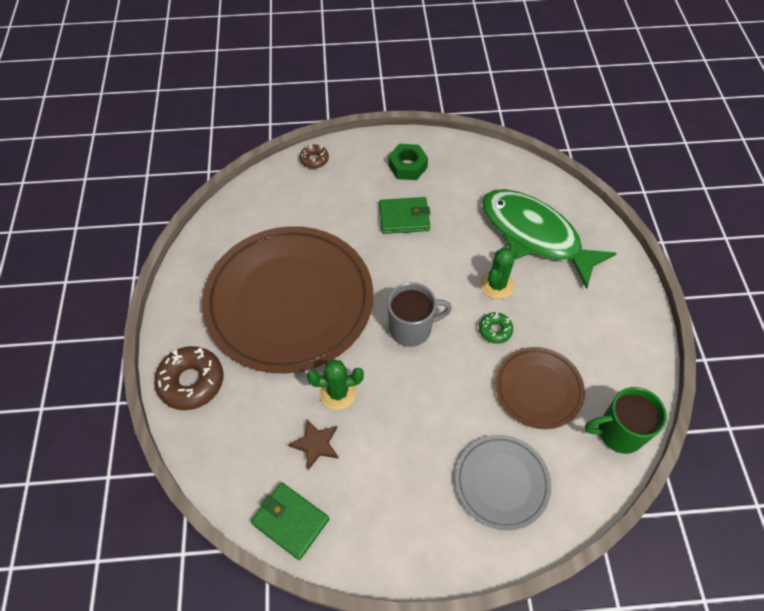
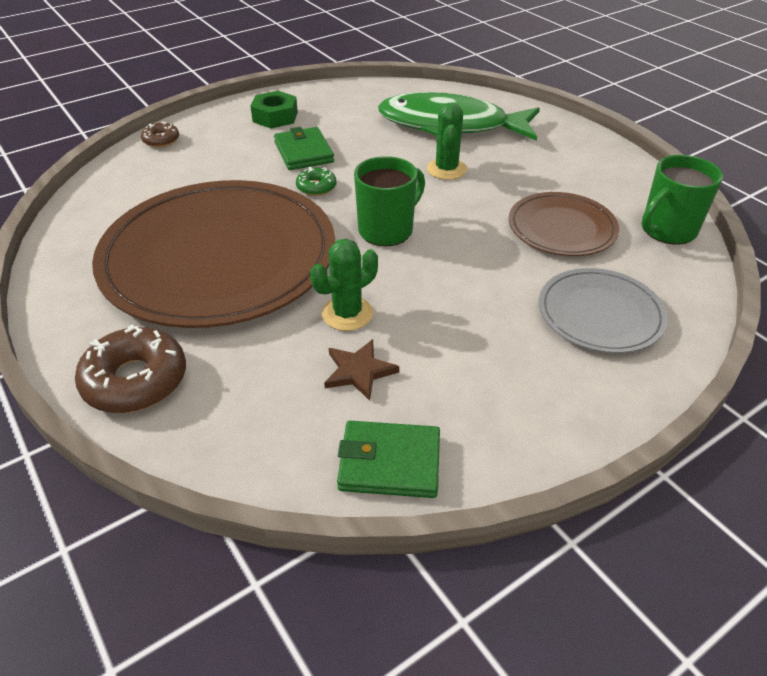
camera: 30 degrees left, 15 degrees down
(404, 217) = (303, 152): green wallet -> green wallet turned 75 degrees counterclockwise
(411, 329) = (387, 230): grey mug -> green mug
(495, 330) = (476, 201): green donut -> green donut (316, 187)

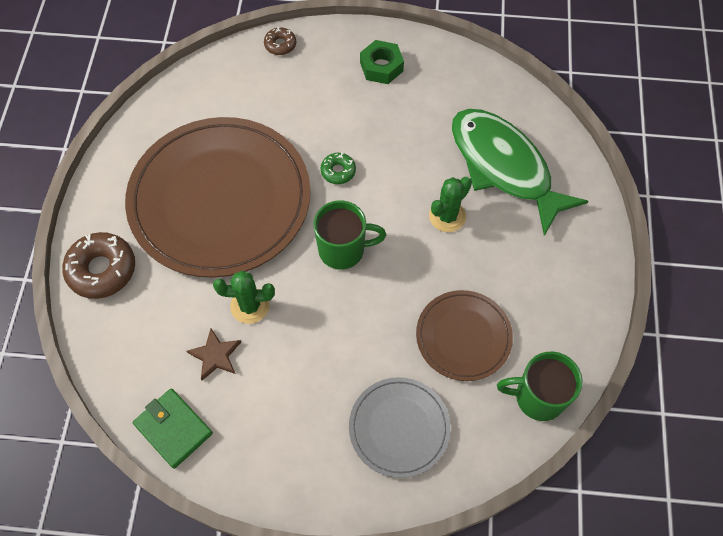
camera: 40 degrees right, 20 degrees up
(303, 152) = (364, 125): green wallet -> none

